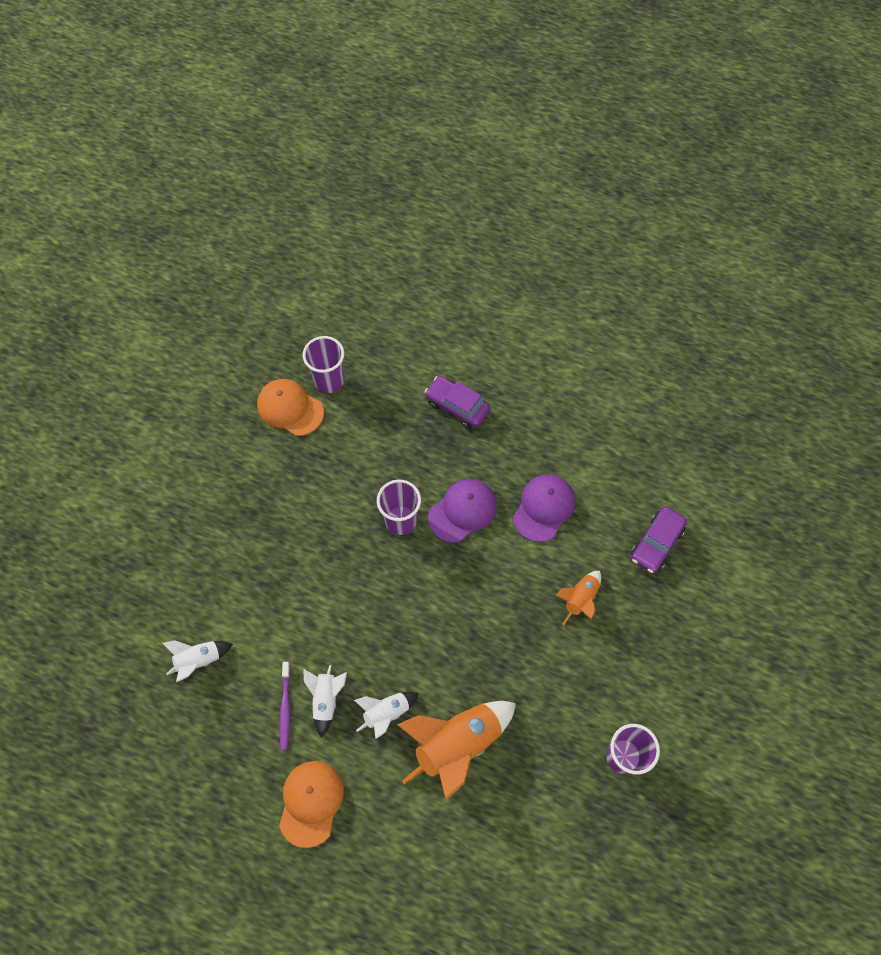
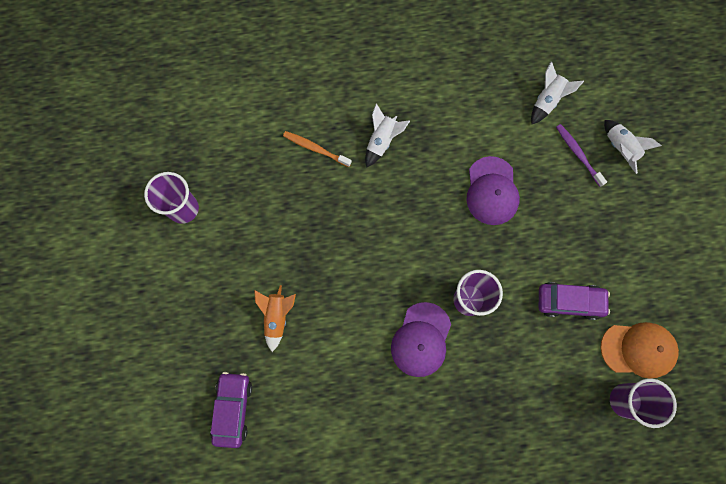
camera: 150 degrees right, 10 degrees up
(285, 708) = (459, 103): purple toothbrush -> purple toothbrush (578, 154)
(311, 802) = (397, 55): orange cap -> none
(326, 699) = (433, 126): white rocket -> white rocket (620, 148)
(457, 406) = (489, 445): purple car -> purple car (569, 301)
(457, 744) = (315, 148): orange rocket -> orange toothbrush
(544, 508) = (351, 385): purple cap -> purple cap (492, 191)

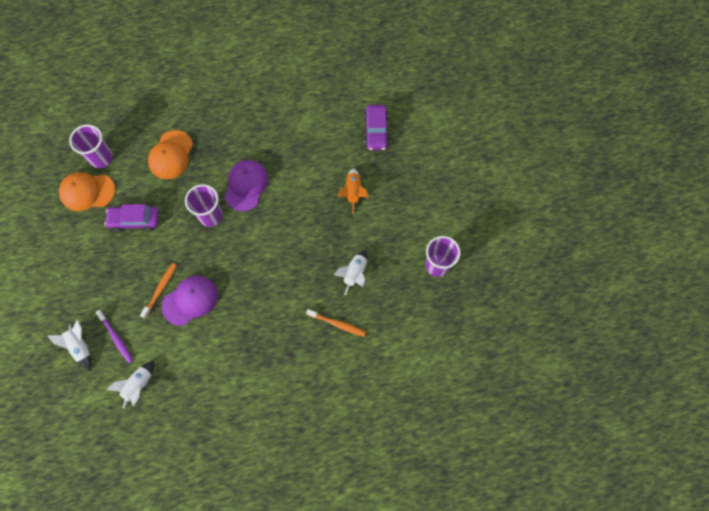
camera: 175 degrees right, 5 degrees down
(382, 141) = (282, 335): white rocket -> white rocket (355, 273)
(492, 191) = (190, 300): purple cap -> purple cap turned 60 degrees clockwise
(527, 396) = (171, 155): none -> orange cap
(529, 208) = (160, 289): none -> orange toothbrush

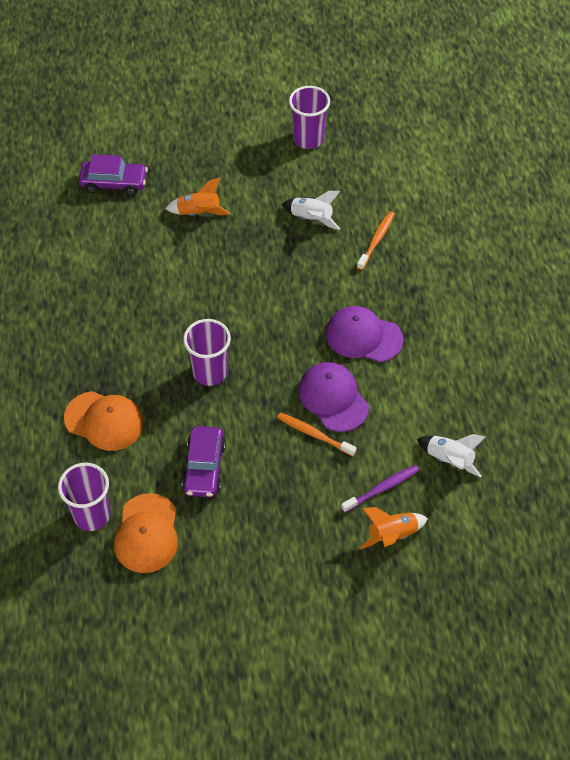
camera: 85 degrees left, 15 degrees down
(80, 346) = (392, 535): white rocket -> orange rocket
(246, 185) = (170, 329): purple cap -> purple cap (363, 336)

